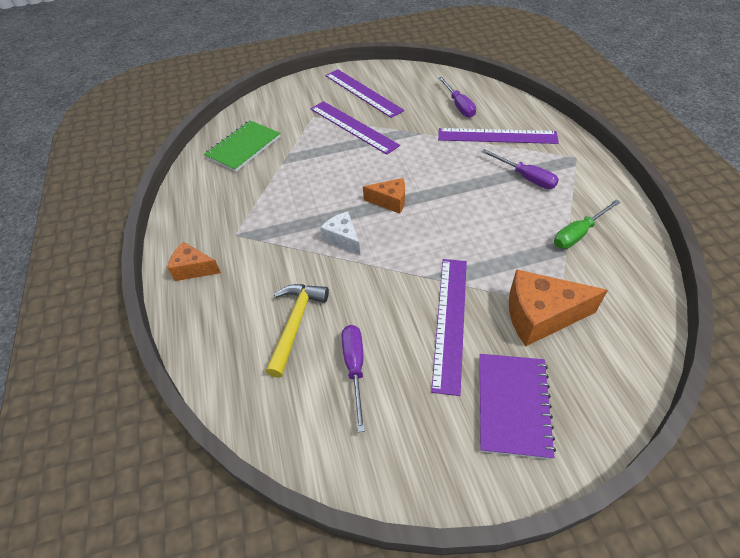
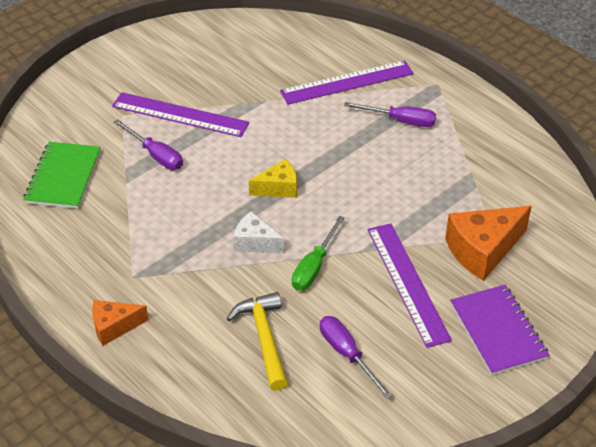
camera: 30 degrees left, 5 degrees down
(362, 93) = (162, 68): purple ruler -> none
(390, 201) = (278, 188): orange cheese -> yellow cheese
(459, 106) = (285, 56): purple screwdriver -> purple screwdriver (156, 155)
(578, 233) = (478, 163): green screwdriver -> green screwdriver (314, 266)

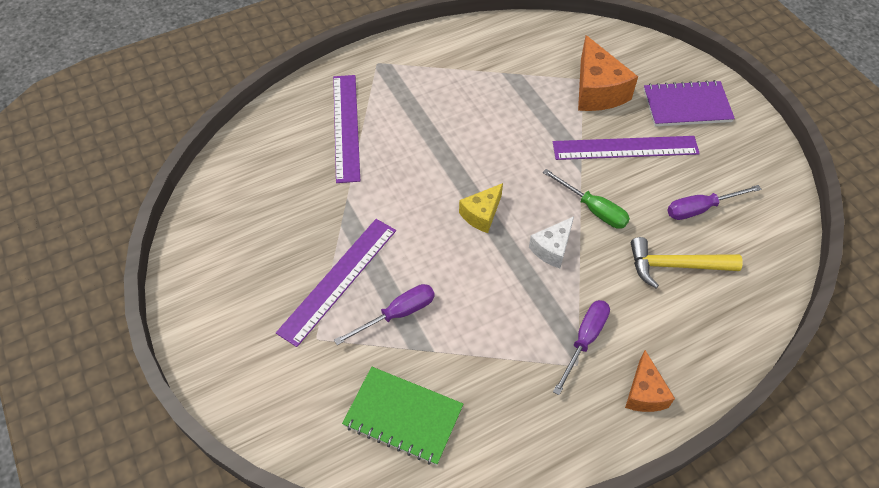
camera: 75 degrees left, 10 degrees up
(278, 188) = (481, 214): yellow cheese -> yellow cheese turned 135 degrees counterclockwise
(400, 121) = (418, 101): purple screwdriver -> purple screwdriver (584, 340)

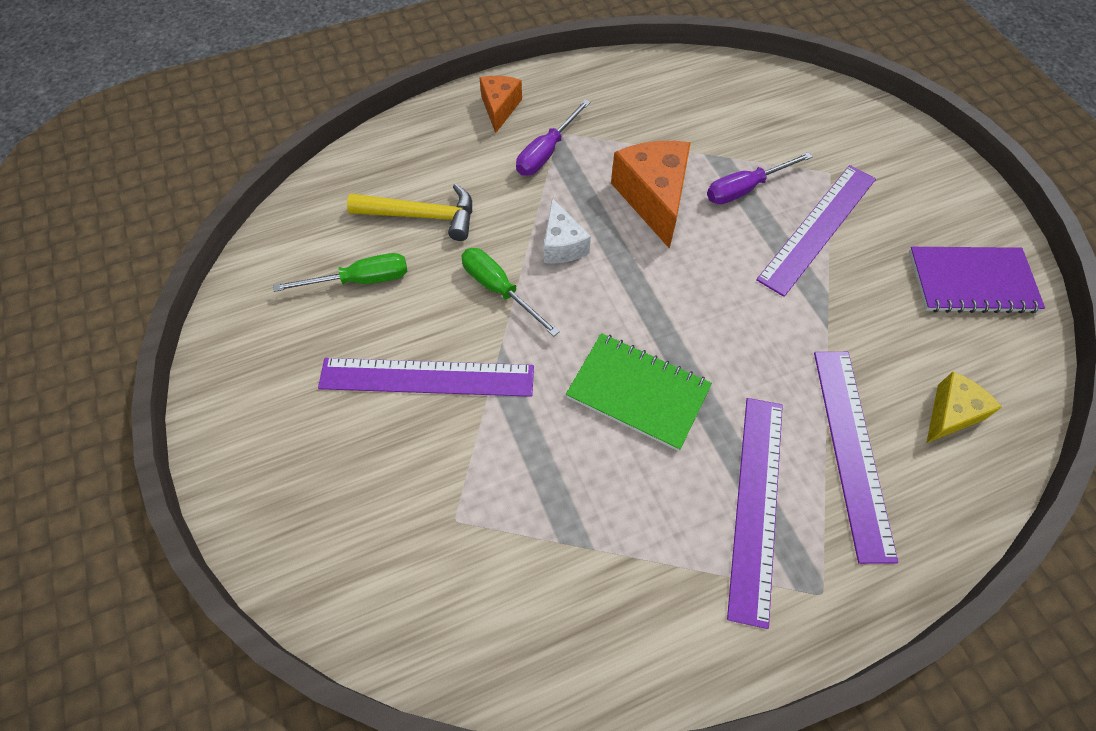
camera: 175 degrees left, 5 degrees up
(403, 416) = (731, 105): green notebook -> green notebook (638, 392)
(409, 97) = (756, 505): none -> purple ruler
(481, 214) = (645, 293): yellow cheese -> yellow cheese (950, 414)
(552, 249) = (562, 245): white cheese -> white cheese turned 120 degrees clockwise
(597, 90) = (435, 492): orange cheese -> orange cheese (653, 198)
(686, 105) = (302, 448): purple notebook -> purple notebook (971, 282)
(700, 208) = (360, 280): purple screwdriver -> green screwdriver

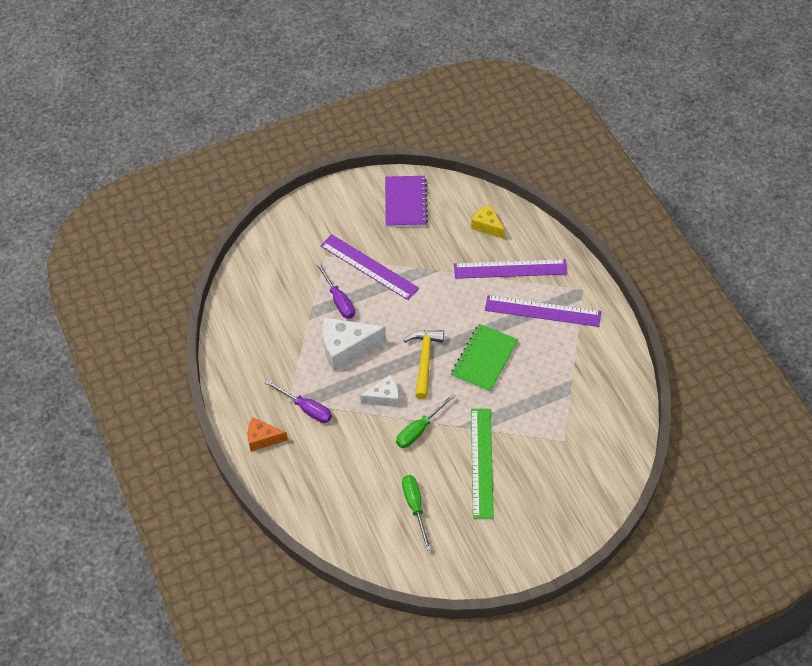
camera: 90 degrees left, 5 degrees down
(422, 216) = (362, 478): yellow hammer -> yellow hammer (424, 360)
(427, 377) = (481, 462): purple ruler -> green ruler
(653, 198) = (346, 348): orange cheese -> white cheese

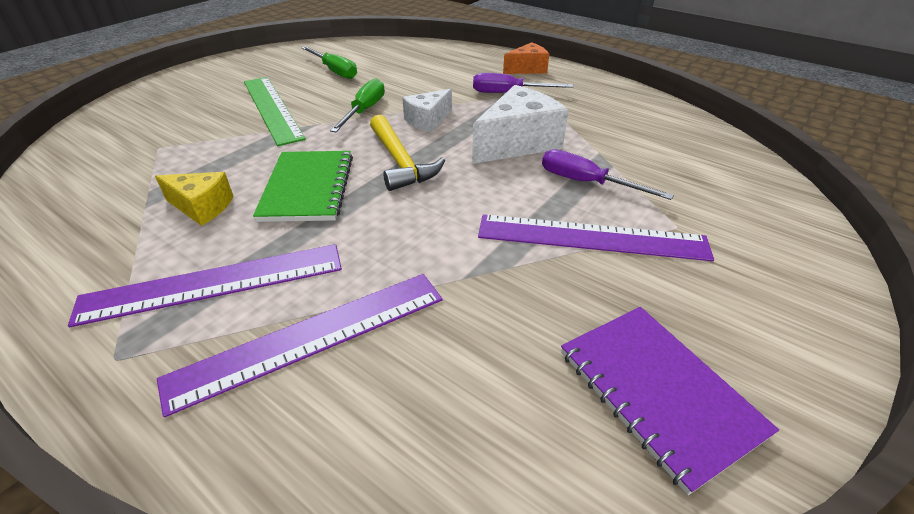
camera: 150 degrees right, 15 degrees down
(487, 226) = (415, 421): yellow cheese -> yellow cheese (202, 207)

